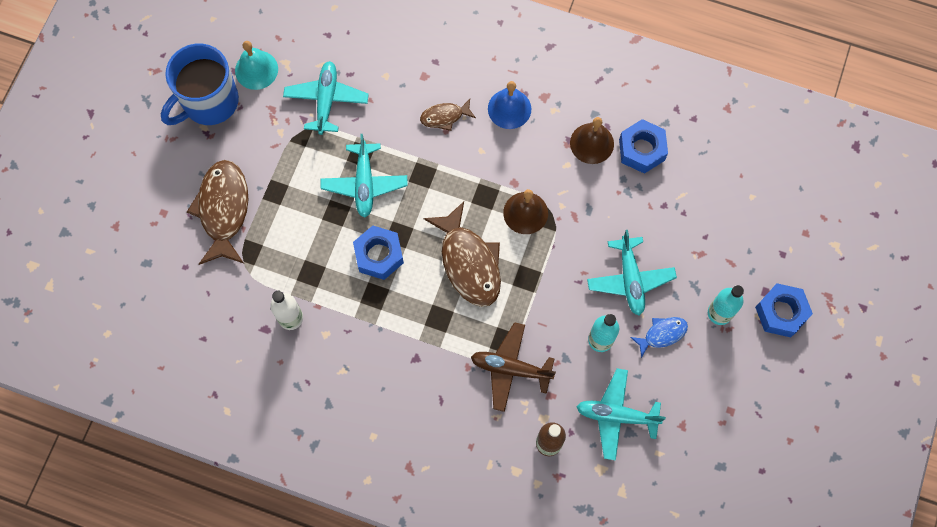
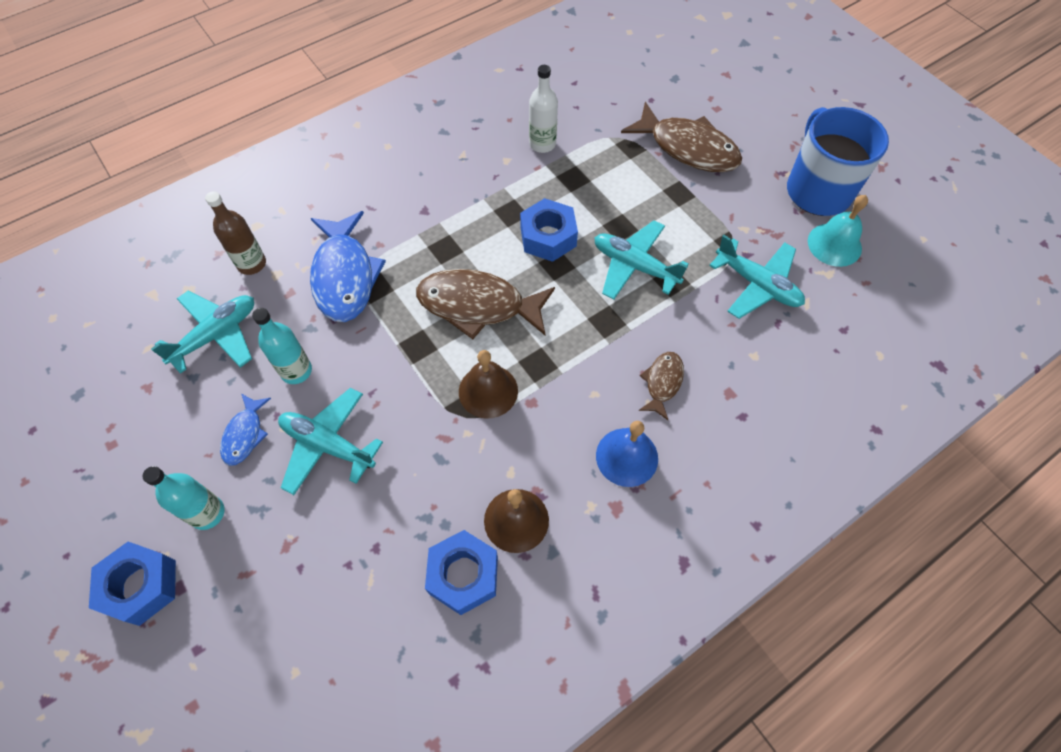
camera: 125 degrees right, 10 degrees down
(510, 369) = (345, 276): brown plane -> blue fish

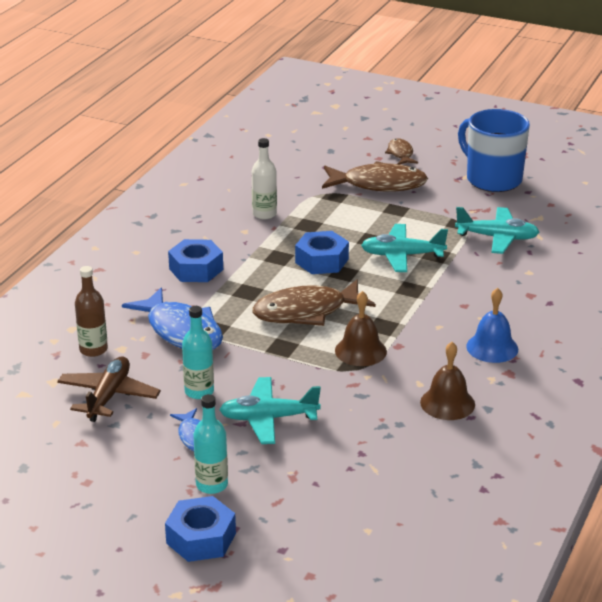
camera: 30 degrees left, 30 degrees down
(216, 335) = (108, 396): turquoise plane -> brown plane
(463, 575) = (438, 441): blue nut -> blue nut (196, 269)
(662, 383) = (480, 305): brown fish -> brown fish (400, 154)
(834, 244) = (530, 202): turquoise bell -> none

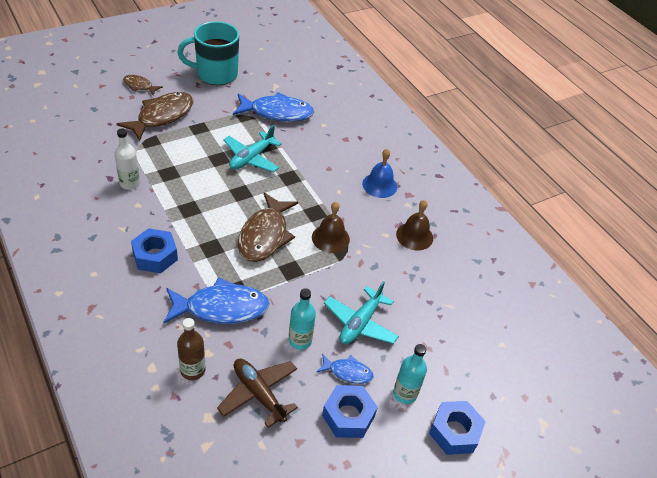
camera: 60 degrees left, 15 degrees up
(322, 261) = (217, 193): blue nut -> blue nut (348, 416)
(492, 179) = (215, 74): blue mug -> turquoise mug
(497, 238) = (277, 112): turquoise plane -> blue fish

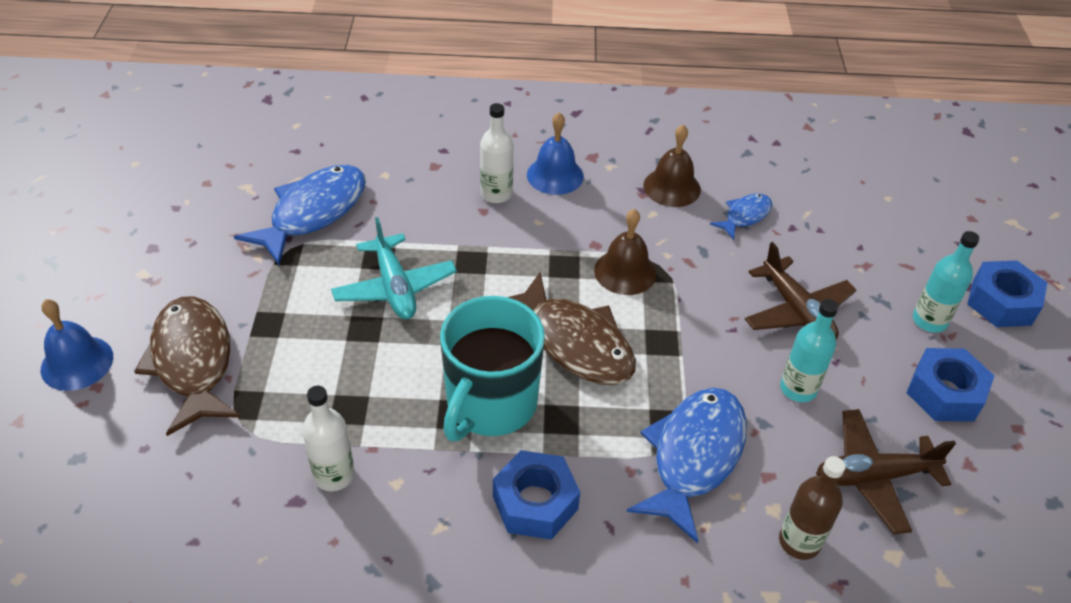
camera: 55 degrees left, 0 degrees up
(139, 86) = (77, 363): brown fish -> blue bell
(215, 74) = (146, 246): turquoise mug -> turquoise mug (490, 404)
(345, 168) = (496, 194): none -> white bottle
(348, 372) = (874, 362): blue fish -> blue fish (745, 216)
(360, 323) = (796, 311): turquoise plane -> brown plane

